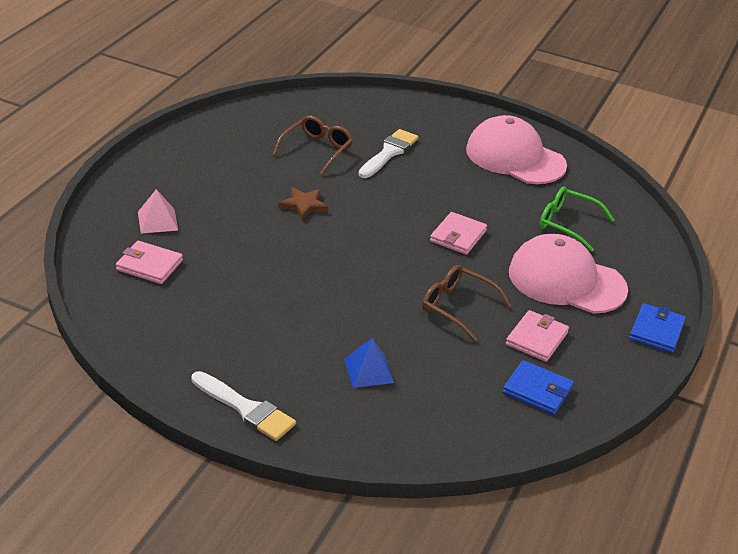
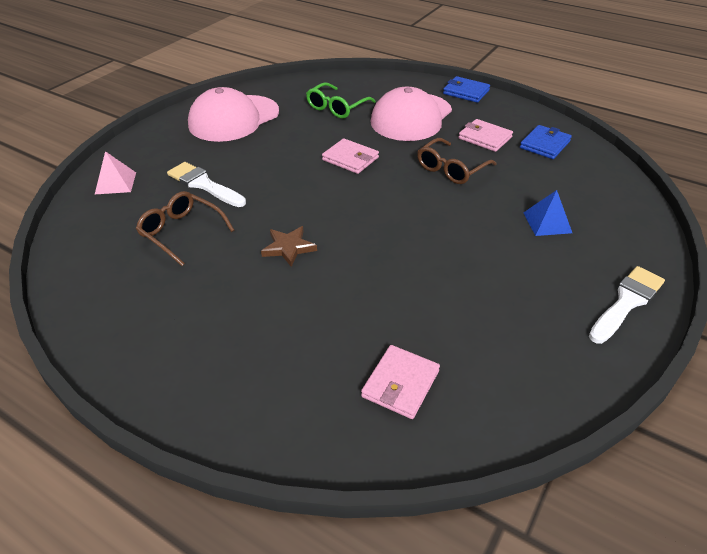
camera: 80 degrees left, 5 degrees up
(157, 221) = (304, 376): pink pyramid -> pink pyramid (115, 183)

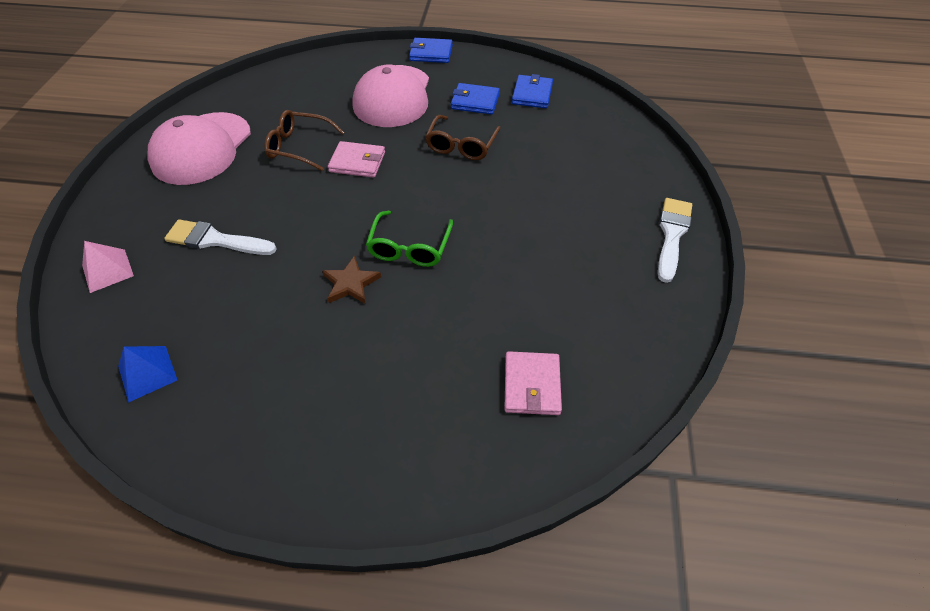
camera: 25 degrees left, 10 degrees up
(181, 232) = (224, 305): brown glasses -> brown glasses (299, 147)
(336, 107) = (309, 105): green glasses -> green glasses (409, 248)
(485, 138) = (475, 101): pink wallet -> blue wallet
(547, 222) = (573, 177): blue pyramid -> blue pyramid (147, 373)

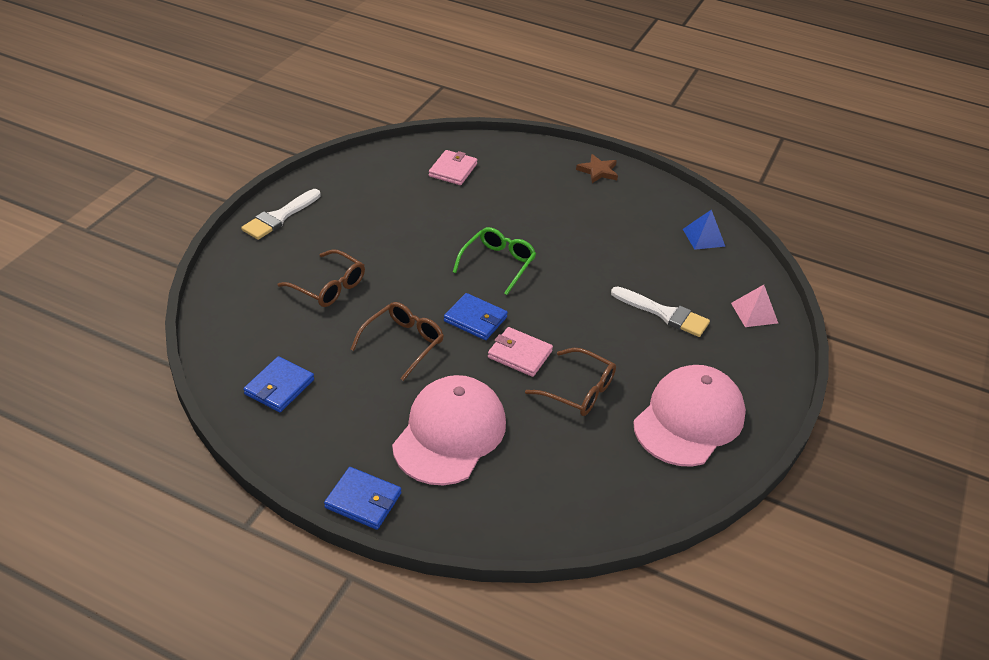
camera: 165 degrees left, 10 degrees down
(351, 283) = (553, 252): brown star -> brown star (598, 171)
(475, 101) = (354, 396): blue wallet -> blue wallet (475, 319)
(559, 175) = (329, 287): none -> brown glasses

